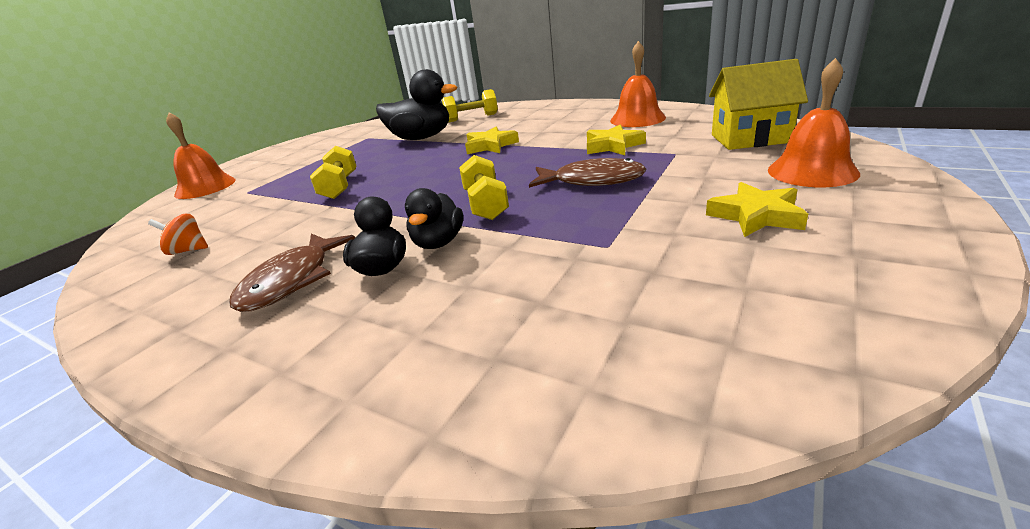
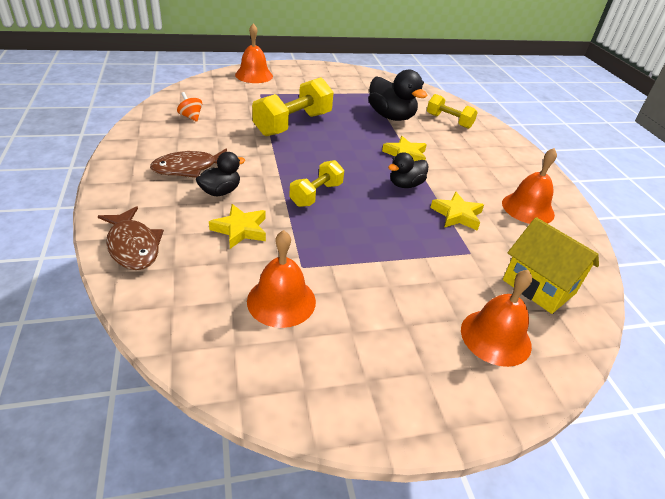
camera: 40 degrees right, 10 degrees up
(340, 186) = (293, 124): yellow dumbbell -> yellow dumbbell, size x1.68
(438, 242) = (258, 198): black duck -> black duck (405, 185)
(592, 181) = (386, 227): brown fish -> brown fish (133, 246)
(662, 278) = (281, 301): none -> orange bell
(756, 216) = (391, 322): yellow star -> yellow star (240, 229)

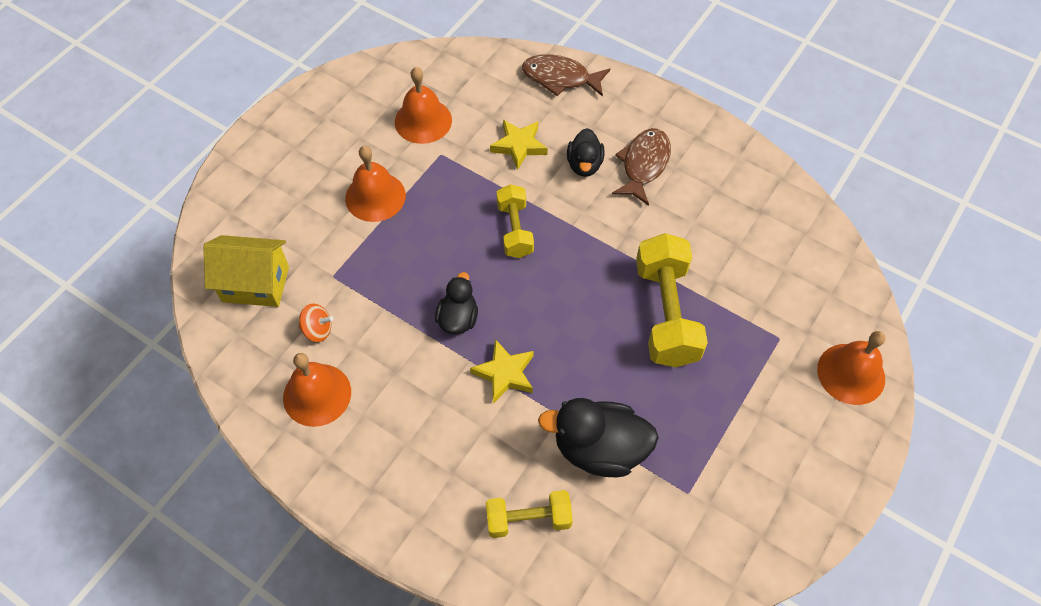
camera: 140 degrees right, 20 degrees up
(191, 117) = (758, 225): orange spinning top -> orange spinning top (318, 330)
(457, 215) = (377, 317): yellow star -> none
(495, 337) = (264, 207): orange bell -> orange bell (375, 196)

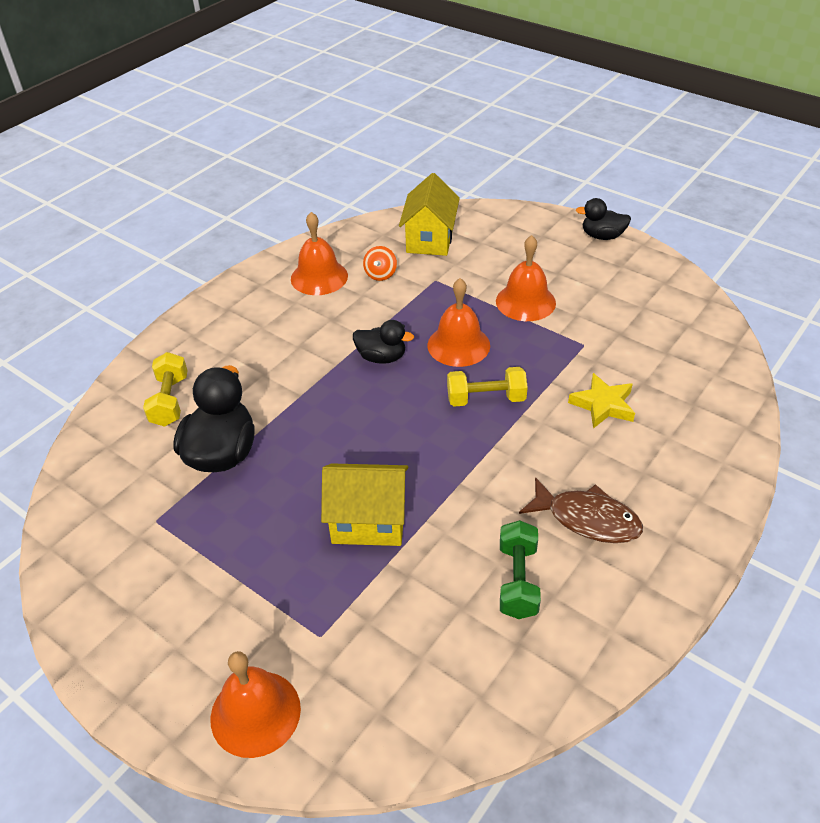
camera: 95 degrees right, 15 degrees down
(423, 121) = (628, 331): orange bell -> orange bell (458, 345)
(505, 373) = (317, 388): yellow star -> none
(560, 78) = (718, 445): brown fish -> none
(584, 165) = (581, 461): black duck -> black duck (602, 236)
(666, 313) = (368, 522): yellow dumbbell -> yellow house
(707, 210) = (518, 580): none -> green dumbbell

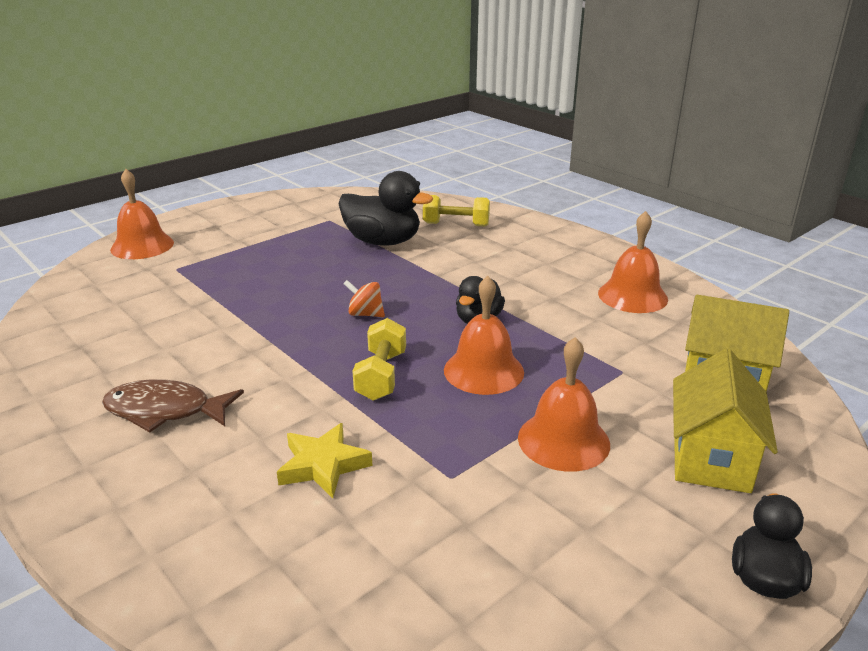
camera: 100 degrees right, 15 degrees down
(368, 522) = (263, 294): yellow house -> yellow house (710, 458)
(380, 274) = (637, 333): orange spinning top -> orange spinning top (365, 314)
(518, 580) = (137, 356): green dumbbell -> none
(587, 519) = (165, 411): brown fish -> brown fish turned 60 degrees clockwise

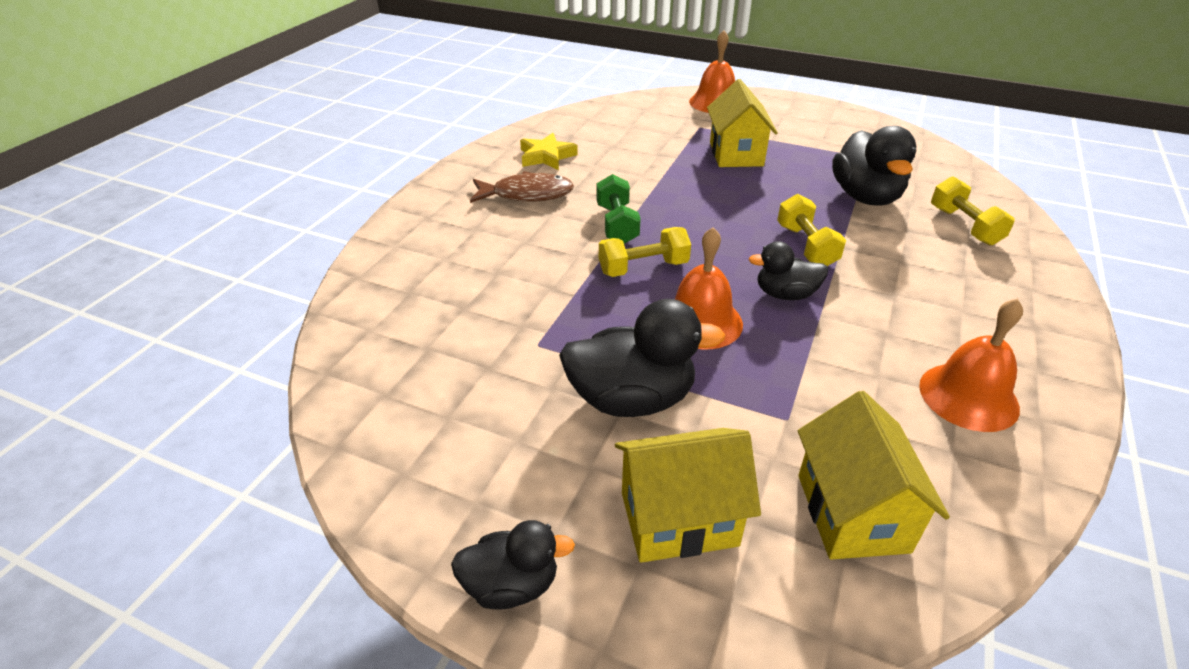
camera: 65 degrees right, 10 degrees up
(165, 411) = (527, 194): brown fish -> brown fish turned 105 degrees clockwise
(249, 268) = (736, 154): none -> yellow house
(293, 368) = (617, 224): none -> green dumbbell
(323, 465) = (513, 278): yellow star -> yellow star (546, 156)
(365, 314) = (727, 230): orange spinning top -> none
(423, 288) = (806, 246): none -> yellow dumbbell
(563, 440) = (631, 399): orange bell -> black duck

